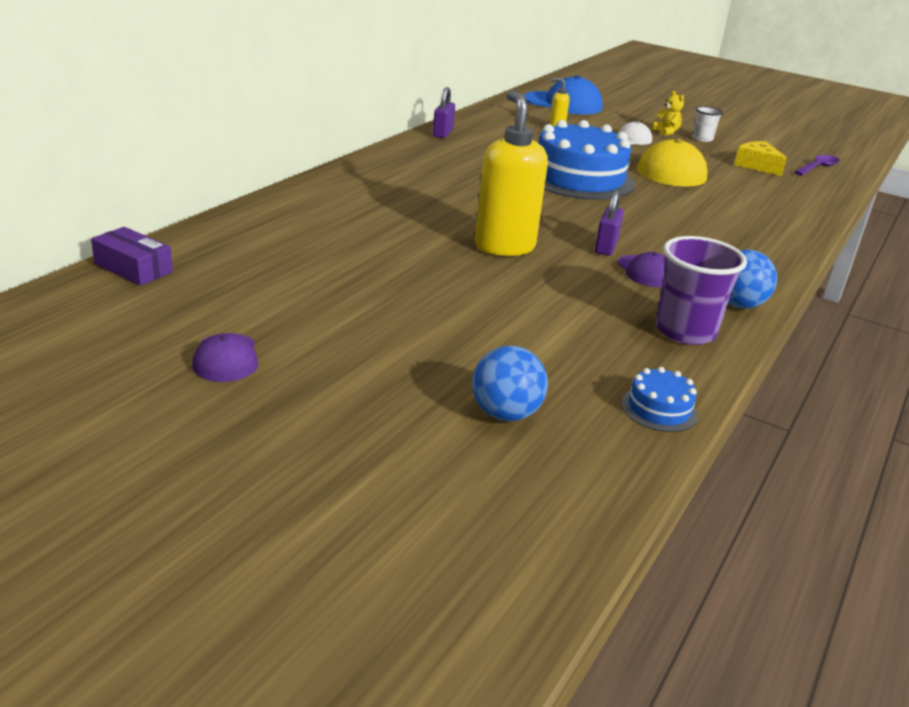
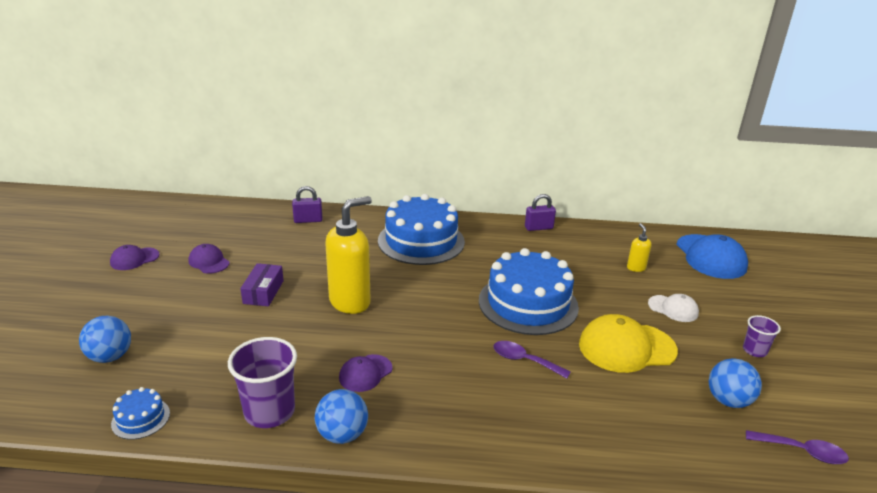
camera: 65 degrees right, 0 degrees up
(133, 268) = (216, 208): purple box -> purple box (263, 292)
(309, 304) = (209, 262): none -> purple cap
(407, 183) = (421, 241): none -> blue cake
(606, 247) = (395, 345): purple padlock -> purple padlock (308, 220)
(666, 132) = (733, 325): yellow teddy bear -> none
(668, 206) = (524, 360): none -> purple spoon
(702, 139) = (754, 350): white cup -> purple cup
(757, 165) = (728, 400): yellow cheese -> blue ball

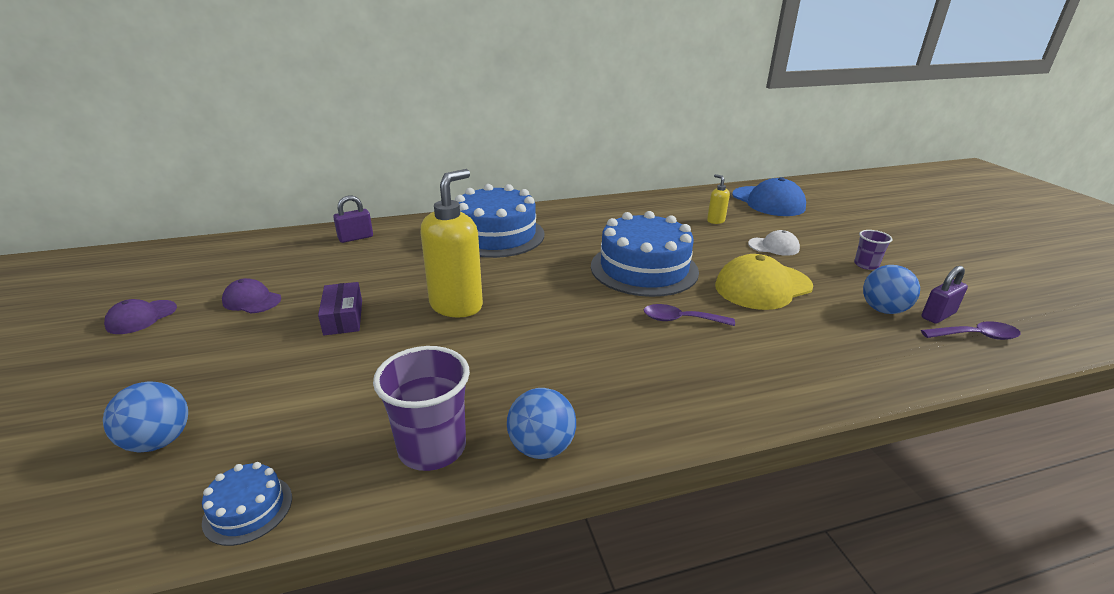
camera: 20 degrees left, 0 degrees up
(365, 373) = (523, 373): purple cap -> none
(538, 228) = (604, 204): purple padlock -> purple padlock (938, 315)

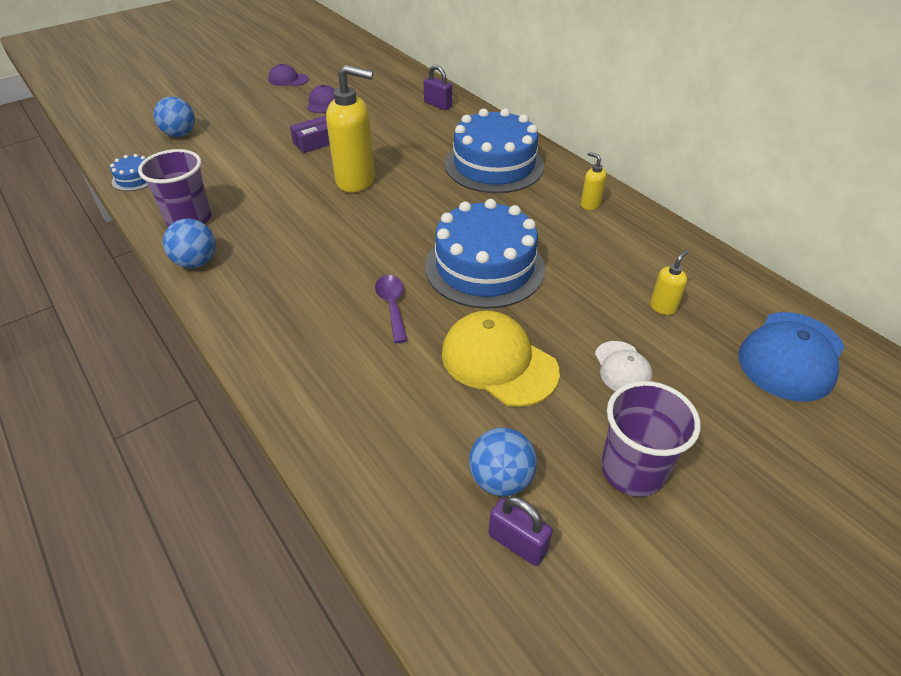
camera: 70 degrees right, 15 degrees up
(585, 214) = (590, 204): none -> yellow soap dispenser
(866, 265) = (632, 470): purple cup -> purple cup, size x1.84
(976, 336) = (478, 581): purple spoon -> none

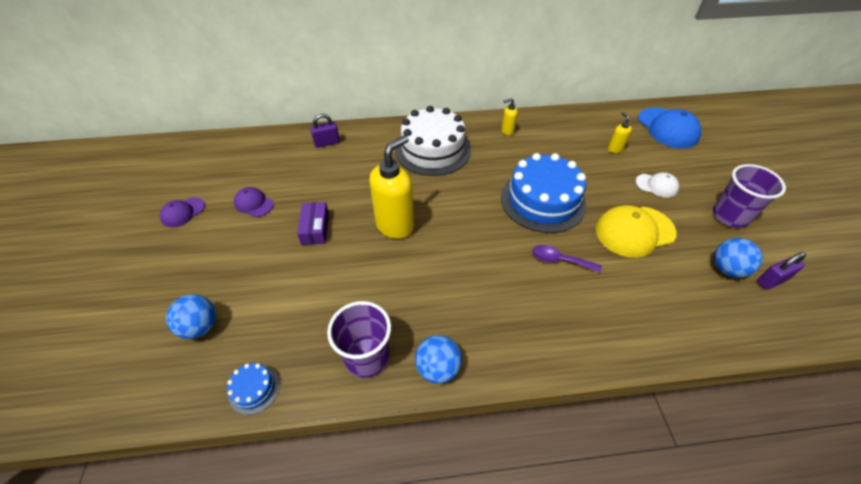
camera: 60 degrees left, 5 degrees up
(494, 165) = (432, 150): blue cake -> white cake

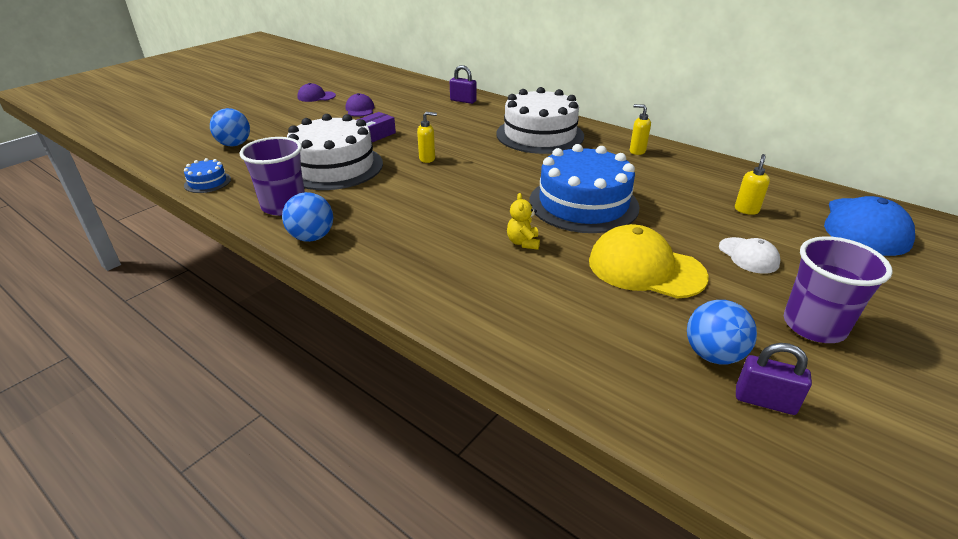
camera: 45 degrees right, 15 degrees down
(338, 285) = (334, 167): none -> white cake
(395, 225) = (427, 159): yellow soap dispenser -> yellow soap dispenser, size x0.45
(559, 260) = (523, 242): purple spoon -> yellow teddy bear

